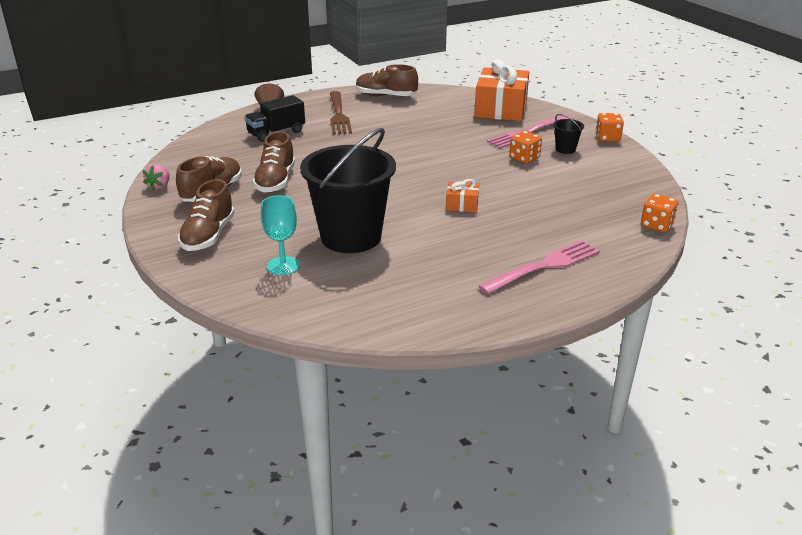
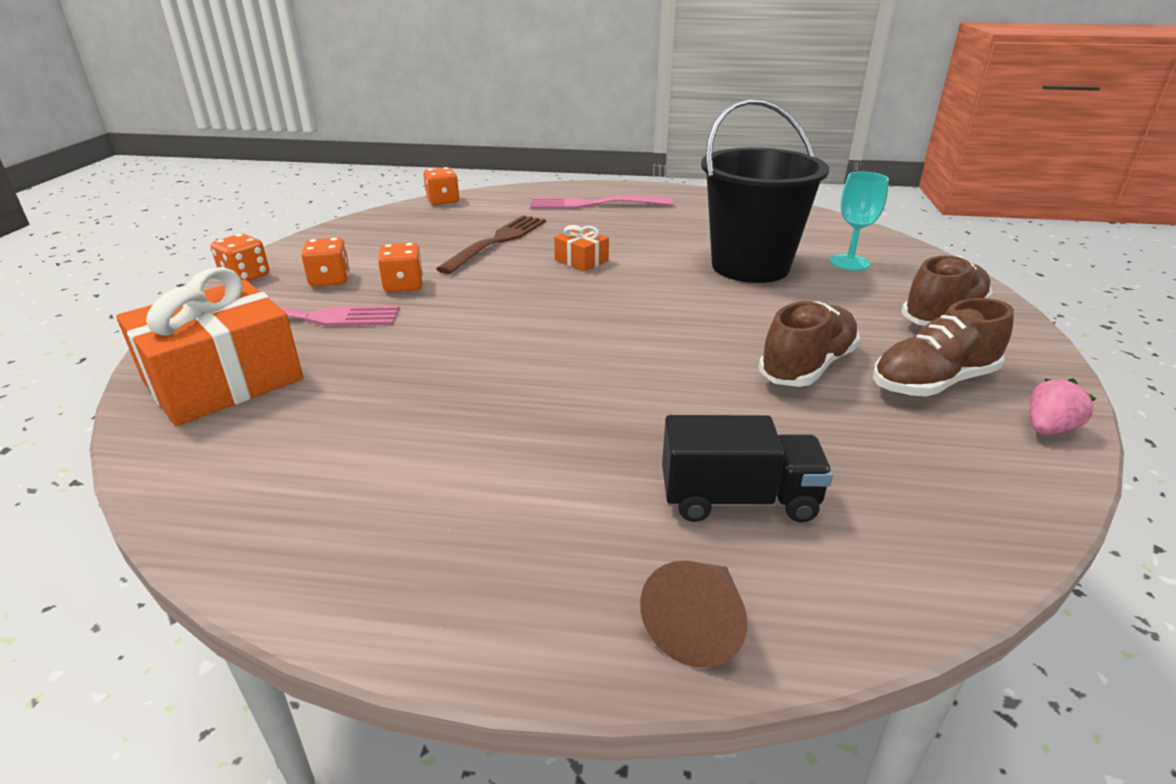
camera: 145 degrees left, 0 degrees up
(338, 115) = (533, 506): brown fork -> brown fork (497, 242)
(386, 96) = (327, 537): brown shoe -> none
(565, 149) = (330, 280): black bucket -> orange dice

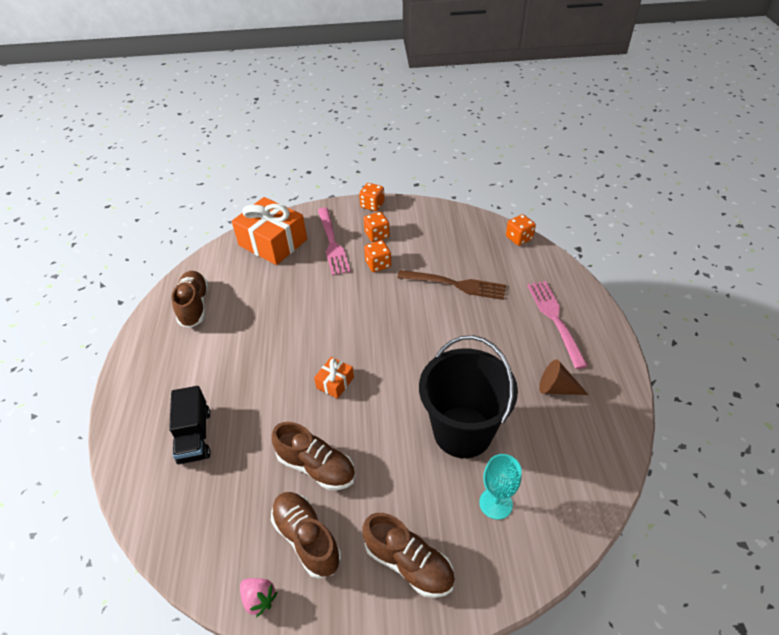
camera: 80 degrees right, 15 degrees up
(332, 502) = (194, 306): none -> brown shoe
(581, 261) = (439, 333): orange gift -> orange gift (335, 382)
(698, 625) = (126, 426): brown cone -> brown cone (556, 388)

